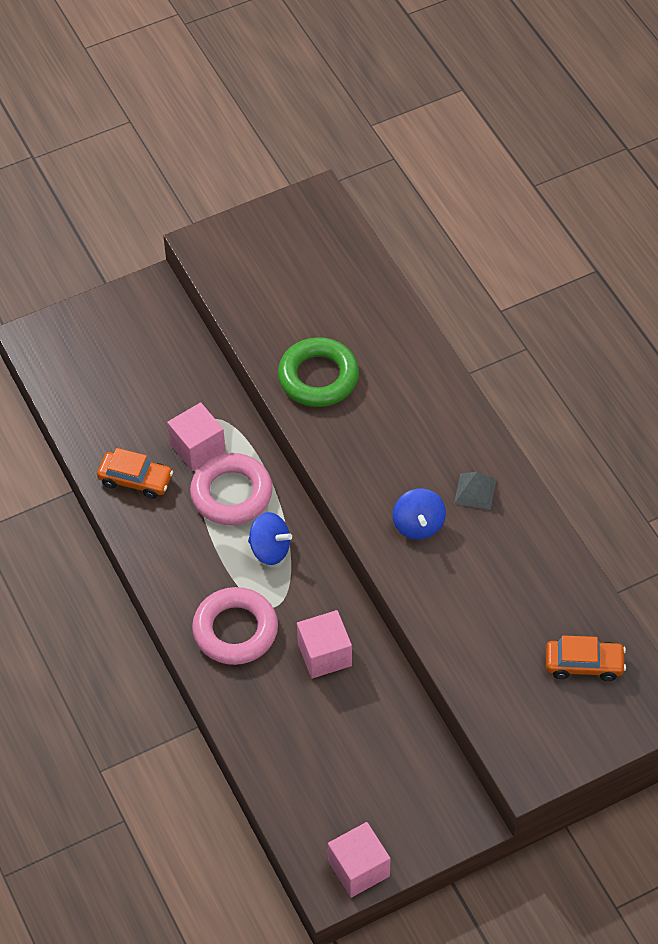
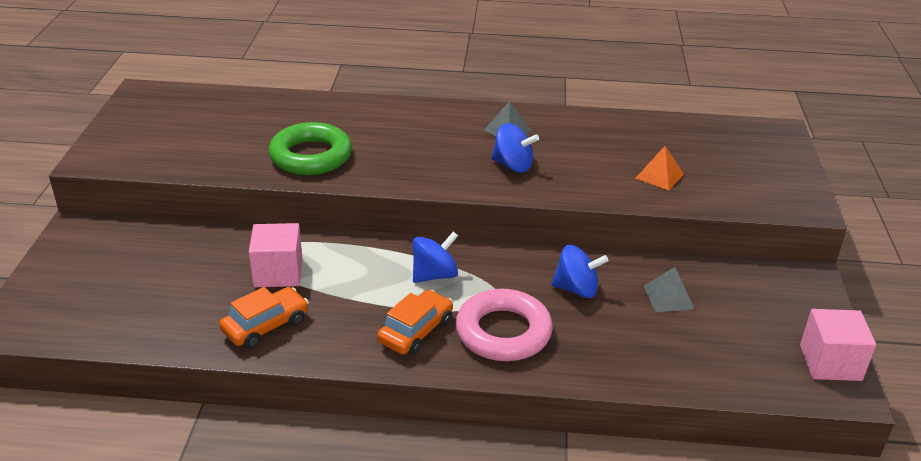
camera: 60 degrees left, 20 degrees down
(231, 494) = (351, 273): pink ring -> none
(324, 654) = (576, 289): pink cube -> blue spinning top
(362, 724) = (668, 297): none -> grey pyramid
(490, 642) = (659, 176): none -> orange pyramid
(584, 664) = (713, 145): orange car -> orange car (416, 331)

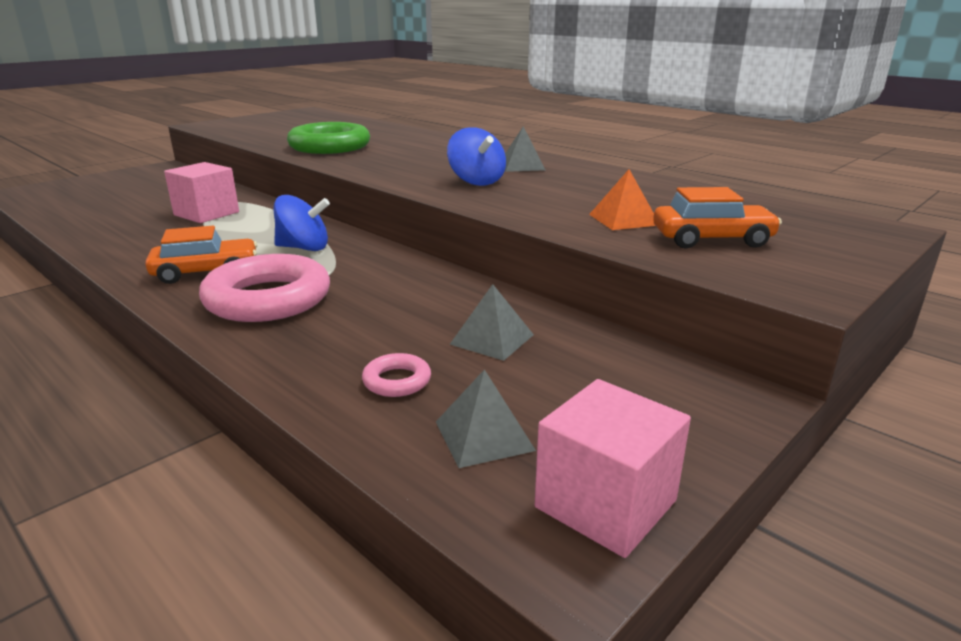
camera: 40 degrees right, 10 degrees down
(266, 326) = (128, 234): orange car -> orange car (712, 239)
(576, 289) = (404, 297): blue spinning top -> none
(670, 349) = (397, 381): none -> pink ring
(750, 357) = (484, 435): none -> grey pyramid

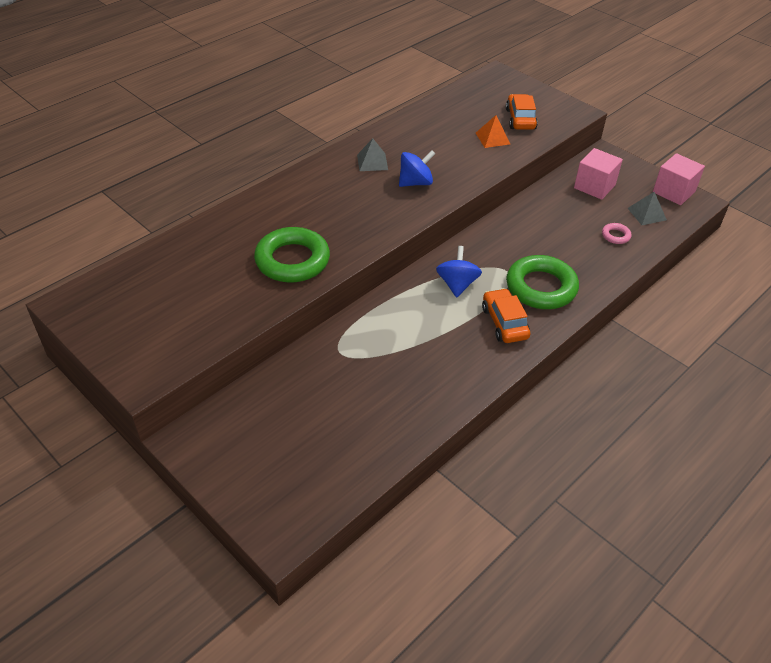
camera: 90 degrees left, 20 degrees up
(206, 213) = (375, 354): pink cube -> pink cube (594, 186)
(268, 299) = (541, 287): pink ring -> green ring
(492, 339) = (572, 209): grey pyramid -> none

